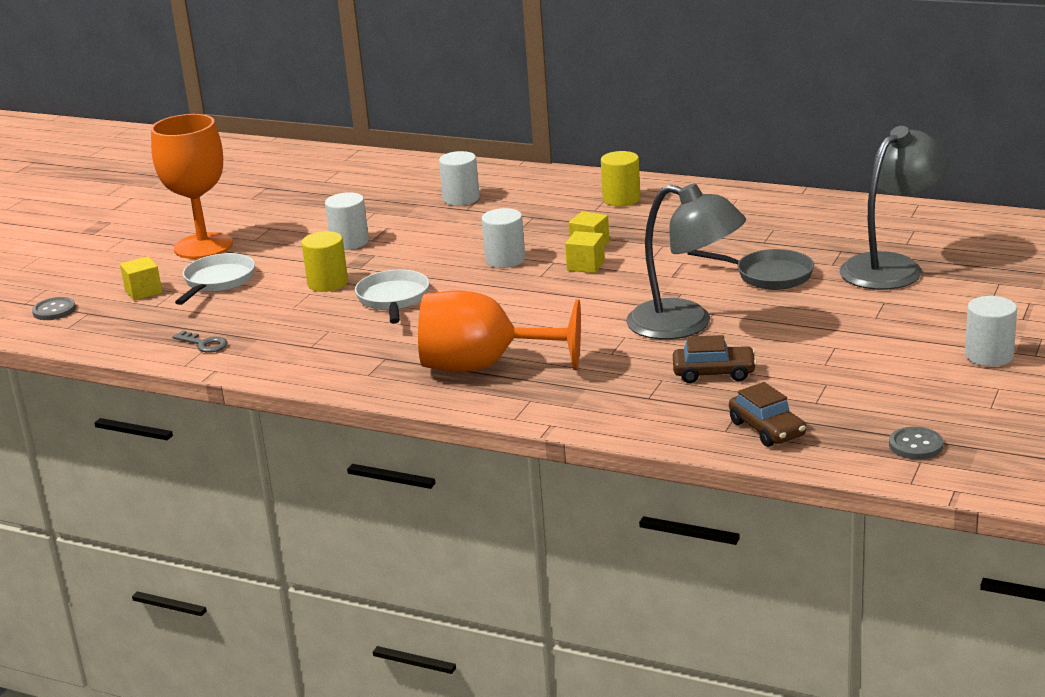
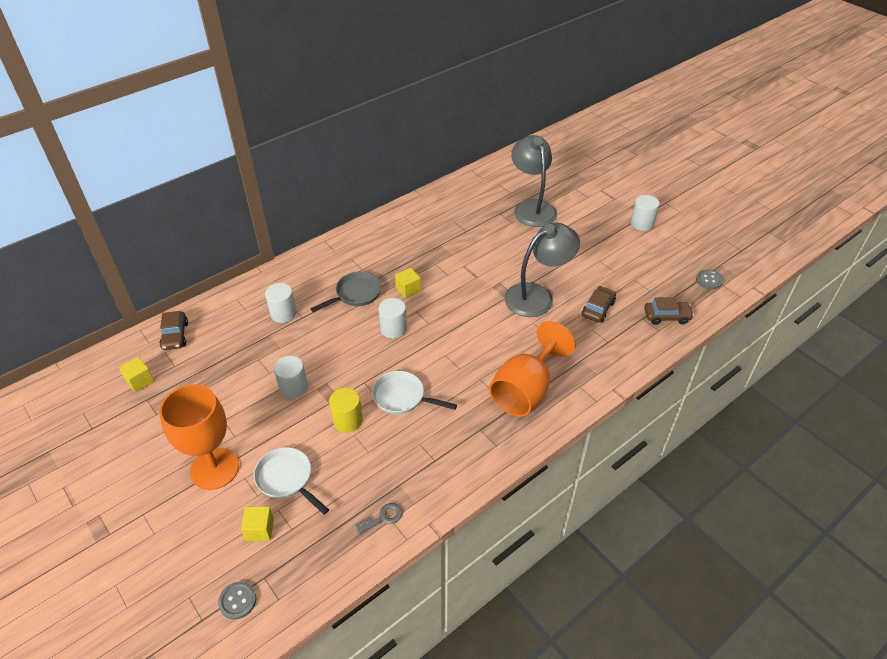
camera: 65 degrees left, 20 degrees up
(367, 166) = (175, 335): none -> brown car
(586, 265) = (433, 301): yellow cube -> yellow cube (140, 381)
(621, 199) = (359, 253): yellow cylinder -> none
(768, 275) = (506, 246): grey pan -> grey pan (355, 294)

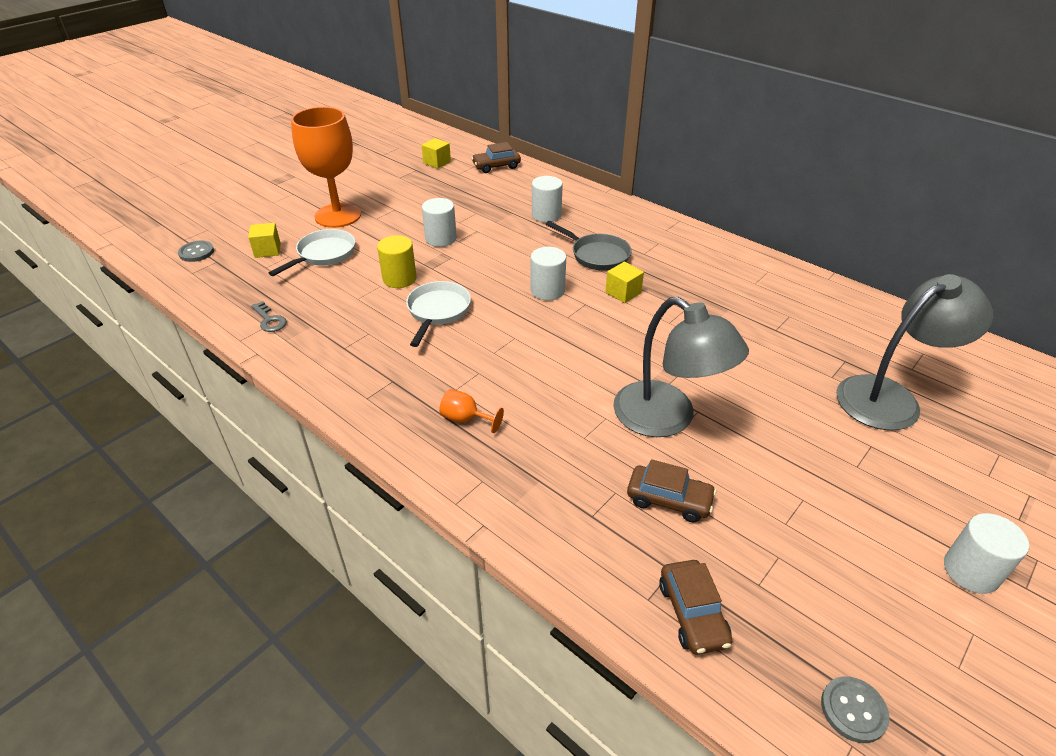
camera: 80 degrees right, 5 degrees down
(525, 390) = (465, 419): orange goblet -> orange goblet, size x0.40

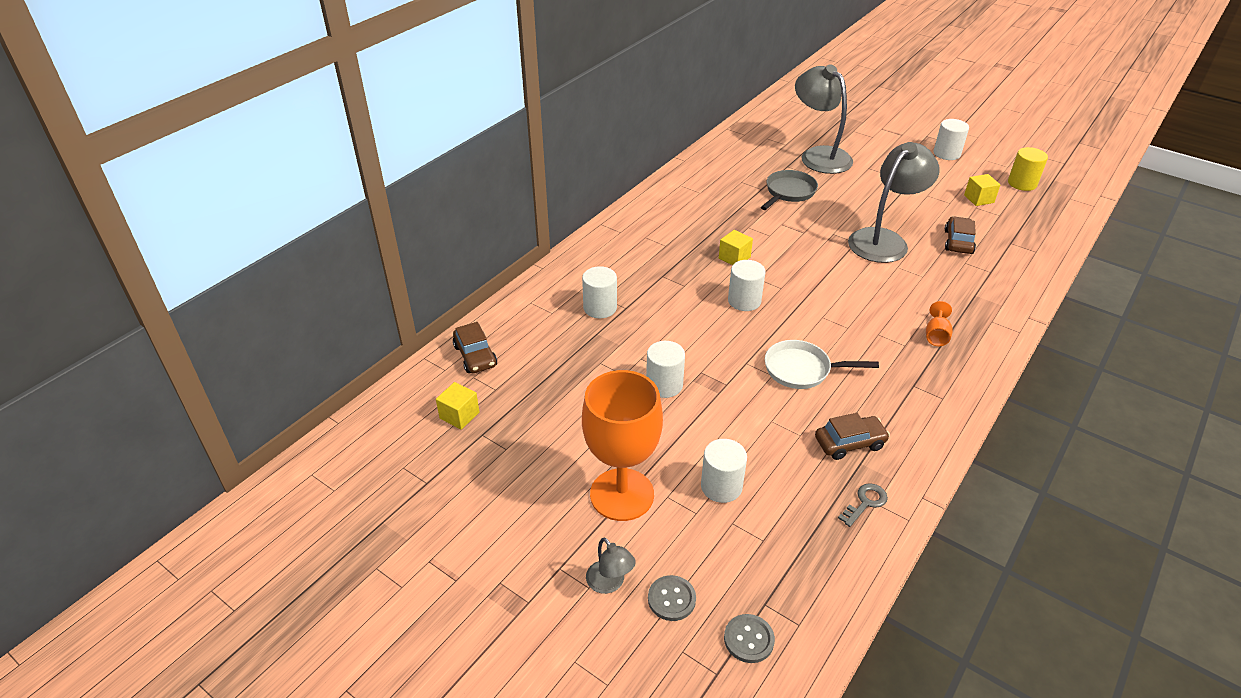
camera: 95 degrees left, 0 degrees up
(267, 250) = (724, 550): yellow cube -> yellow cube (979, 199)
(270, 208) = (610, 583): none -> grey lamp
(323, 255) = (721, 486): white pan -> white cylinder
(399, 279) = (753, 407): yellow cylinder -> yellow cylinder (1022, 183)
(596, 255) = (675, 273): grey pan -> grey pan (788, 192)
(692, 613) = (1034, 237): brown car -> brown car (849, 443)
(853, 710) = (1052, 196): grey button -> grey button (671, 599)

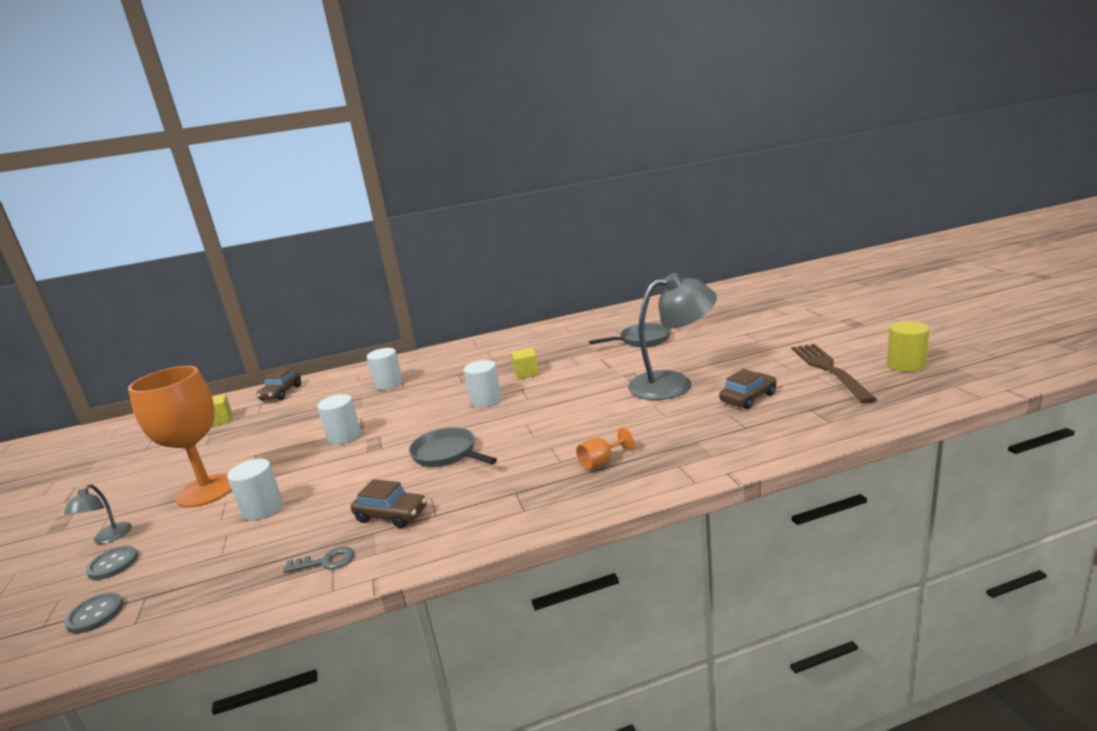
camera: 40 degrees right, 20 degrees down
(802, 370) = (447, 454): white pan -> grey pan
(819, 155) = (711, 320): grey lamp -> none
(946, 153) = (849, 333): white cylinder -> none
(979, 199) = (829, 370): yellow cube -> brown fork

